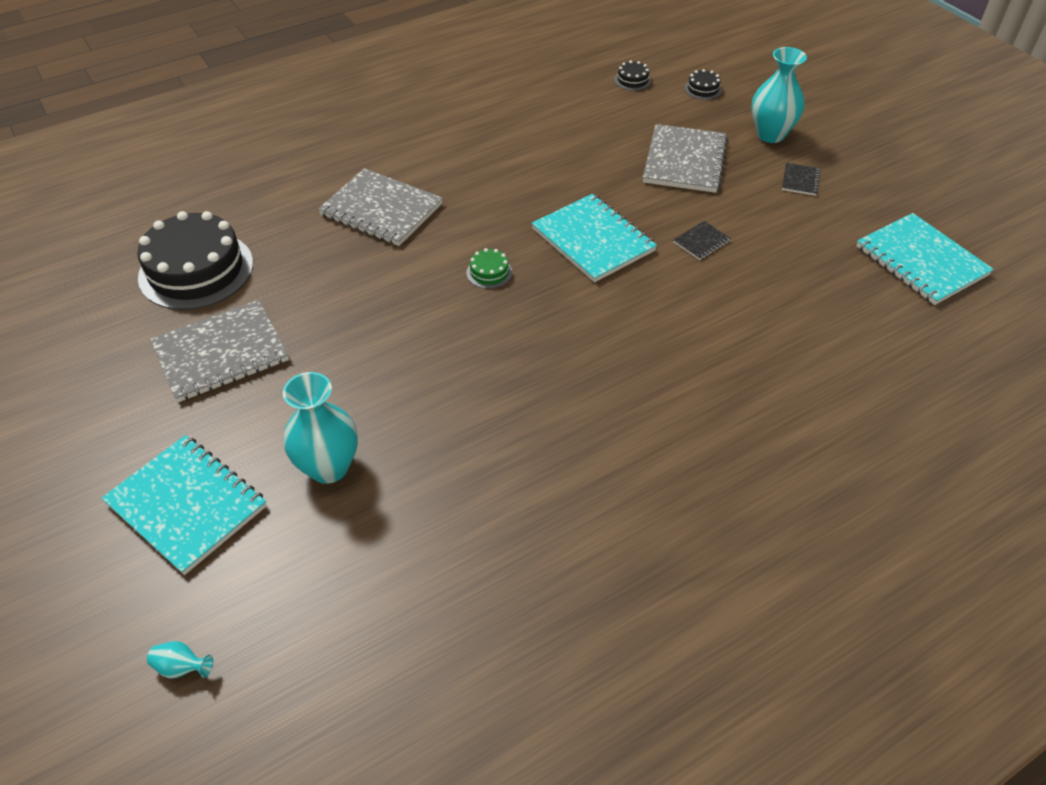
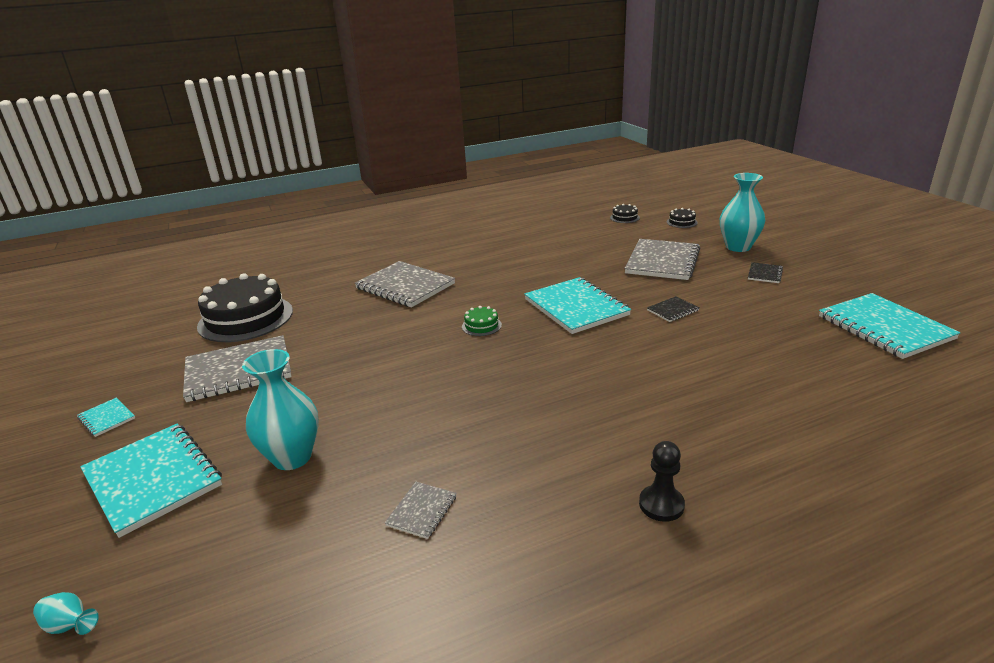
camera: 10 degrees right, 20 degrees down
(92, 429) = (107, 418): none -> turquoise notebook
(482, 520) = (422, 511): none -> grey notebook
(707, 496) = (661, 505): none -> black pawn

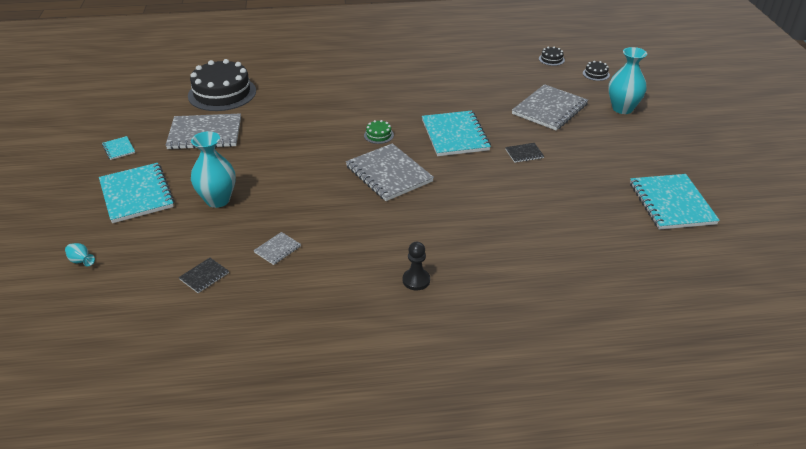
camera: 15 degrees right, 10 degrees up
(405, 286) = (342, 90): grey notebook -> grey notebook (389, 174)
(764, 274) = (621, 138): black notebook -> black notebook (204, 276)

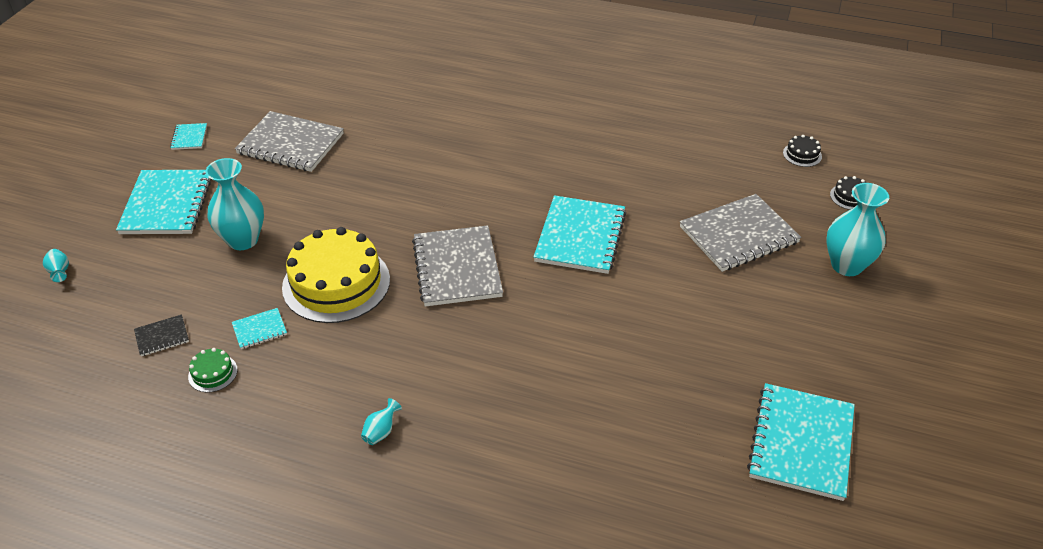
camera: 25 degrees right, 5 degrees up
(222, 93) = (347, 92): black cake -> none
(277, 249) = (259, 329): grey notebook -> turquoise notebook
(311, 206) = (336, 283): none -> yellow cake
(378, 135) = (485, 207): green cake -> green cake (213, 373)
(416, 280) = (381, 431): black pawn -> turquoise vase
(524, 153) = (651, 294): black notebook -> none

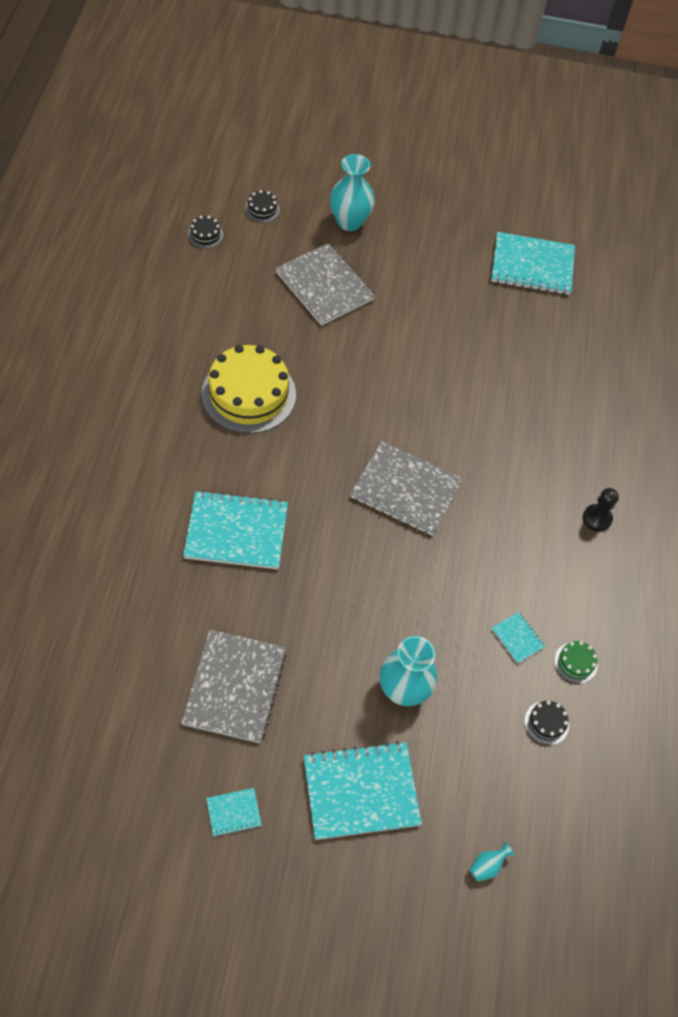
camera: 105 degrees left, 15 degrees up
(162, 336) = (546, 723): black notebook -> black cake
(336, 283) = (446, 587): yellow cake -> yellow cake (248, 394)
(381, 431) = (597, 518): turquoise vase -> black pawn
(457, 268) = (406, 490): grey notebook -> grey notebook turned 45 degrees clockwise
(580, 236) = (346, 398): turquoise notebook -> turquoise notebook (236, 532)

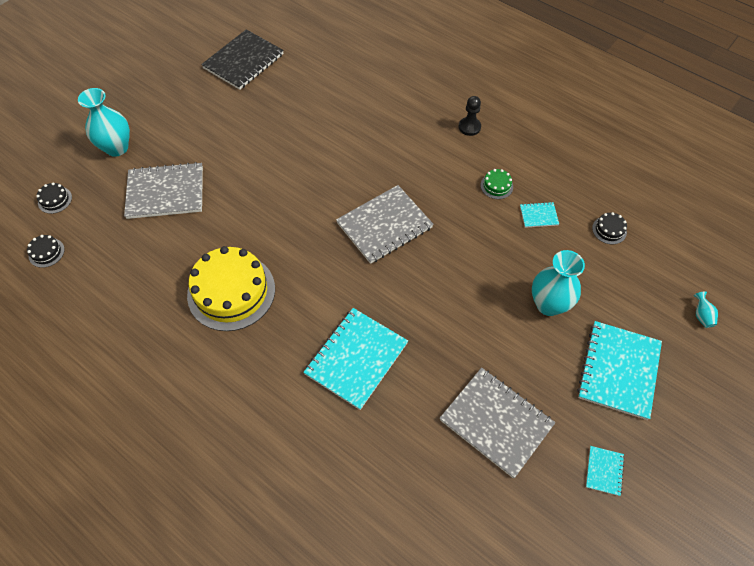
camera: 55 degrees left, 0 degrees up
(532, 265) = (243, 61): turquoise notebook -> black notebook
(575, 662) = (571, 192): green cake -> green cake (496, 186)

